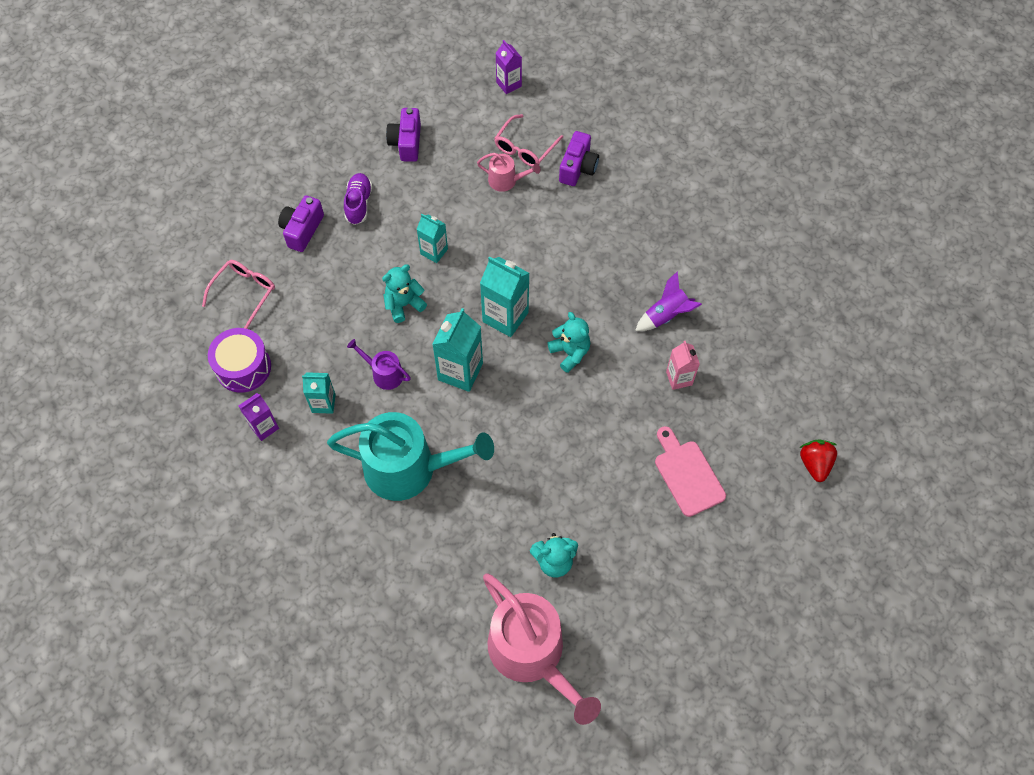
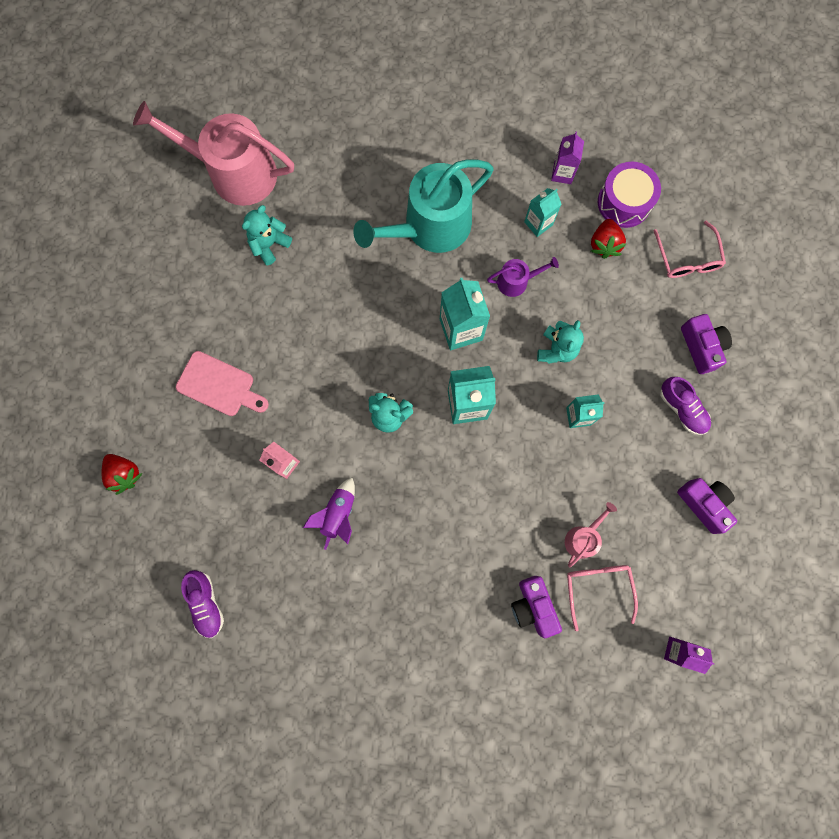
camera: 140 degrees right, 15 degrees up
(291, 349) = (604, 244): none -> red strawberry
(506, 180) = (583, 538): pink watering can -> pink watering can turned 150 degrees clockwise
(811, 328) = (206, 603): none -> purple shoe

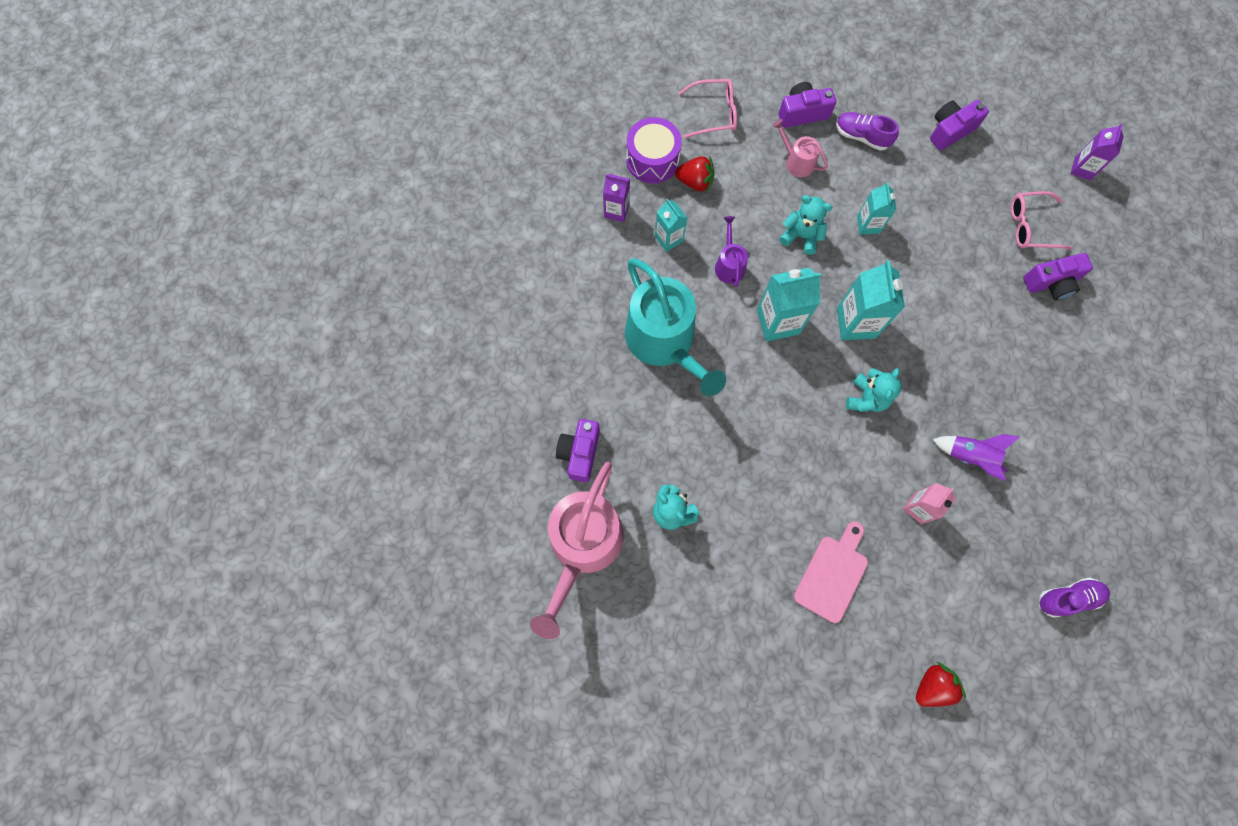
camera: 85 degrees left, 5 degrees down
(317, 162) = (580, 453): none -> purple camera
(583, 538) = (985, 233): pink watering can -> pink watering can (796, 161)
(682, 409) = (861, 136): purple shoe -> purple shoe turned 120 degrees counterclockwise

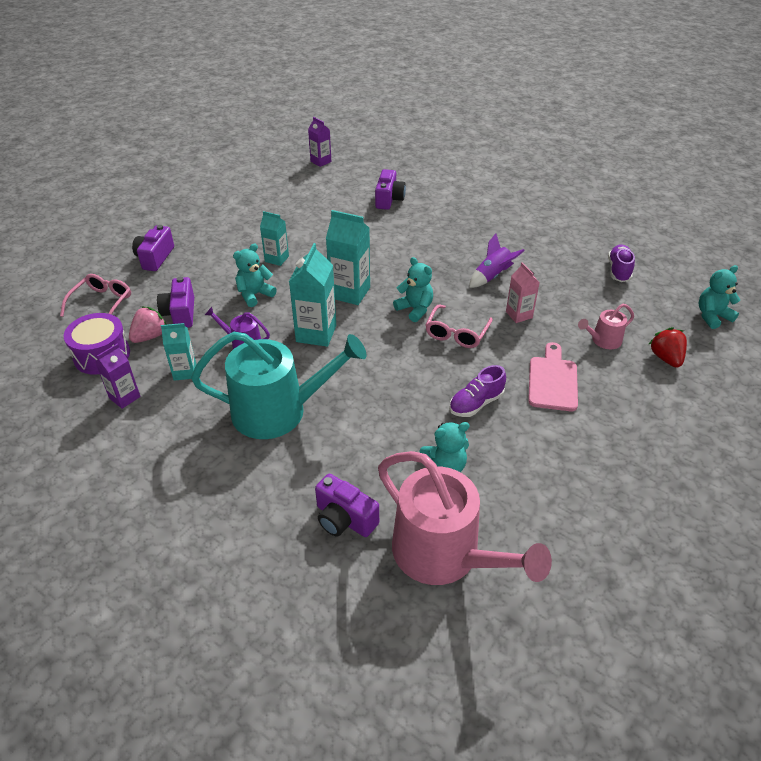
camera: 65 degrees left, 30 degrees down
(695, 182) = (150, 336): red strawberry -> pink strawberry
(796, 161) = (191, 275): pink watering can -> pink watering can (603, 340)
(833, 574) = (553, 380): pink cutting board -> pink cutting board turned 45 degrees clockwise
(861, 136) = (205, 237): purple shoe -> purple shoe (476, 403)
(950, 131) = (242, 199): purple camera -> purple camera (180, 313)
(1031, 226) = (342, 193): pink glasses -> pink glasses (456, 333)
(1039, 728) = (712, 316): none -> turquoise teddy bear

